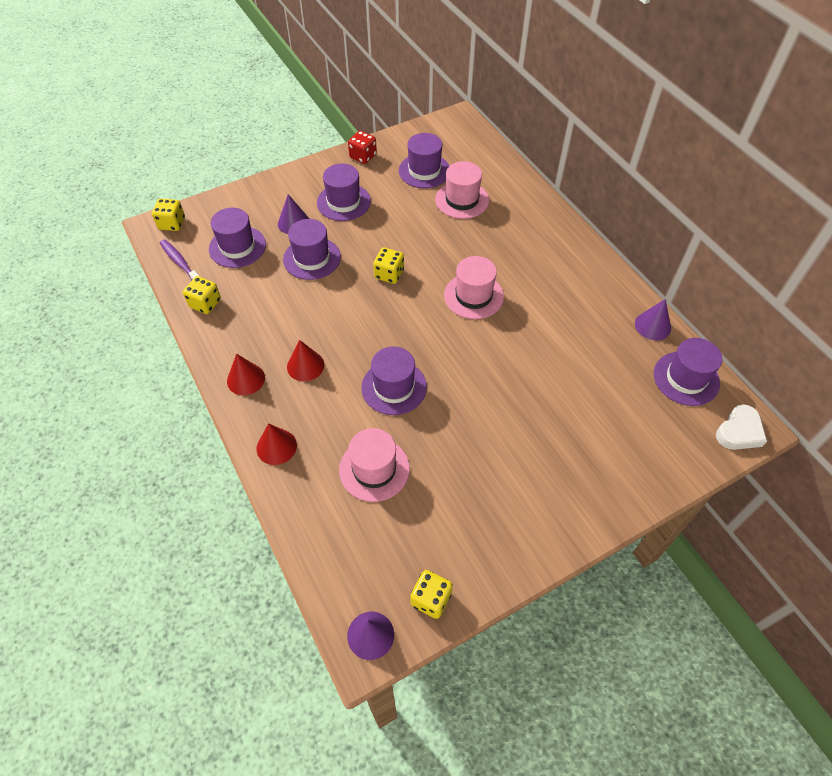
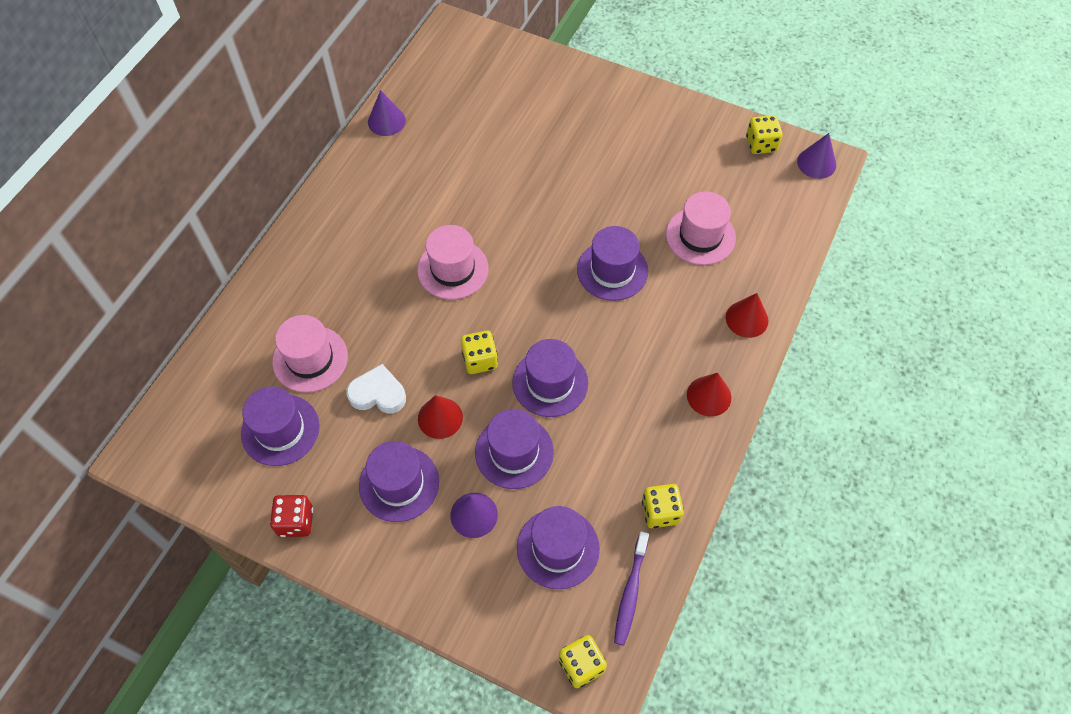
camera: 125 degrees left, 5 degrees up
(305, 365) = (651, 356): red cone -> red cone (440, 418)
(686, 378) = (432, 80): purple hat -> purple hat (550, 383)
(739, 431) = (462, 33): white heart -> white heart (378, 394)

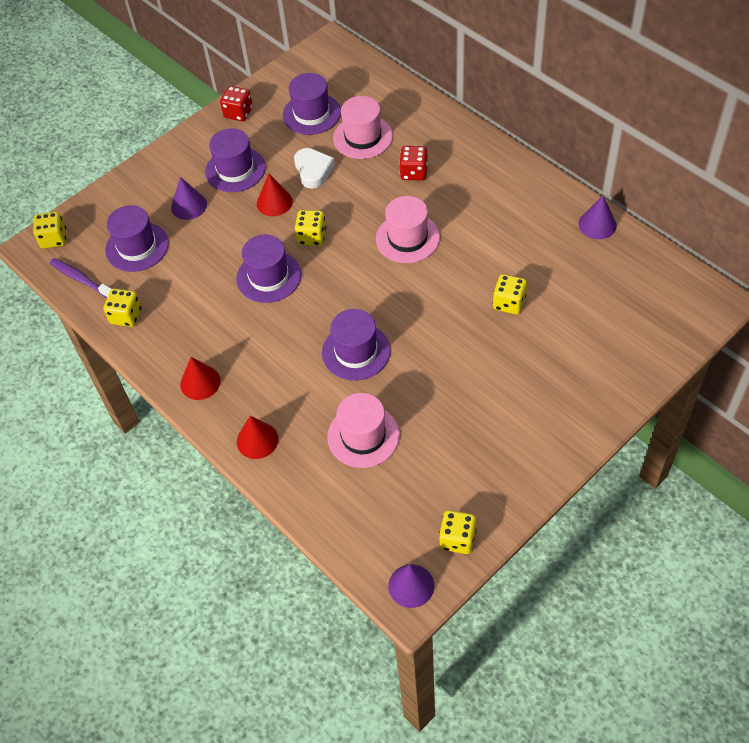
camera: 115 degrees right, 5 degrees down
(355, 290) = (414, 172): none -> red dice
(378, 394) = (313, 170): white heart -> white heart turned 45 degrees counterclockwise
(506, 166) = (509, 303): none -> yellow dice
(514, 452) = (223, 240): purple hat -> none

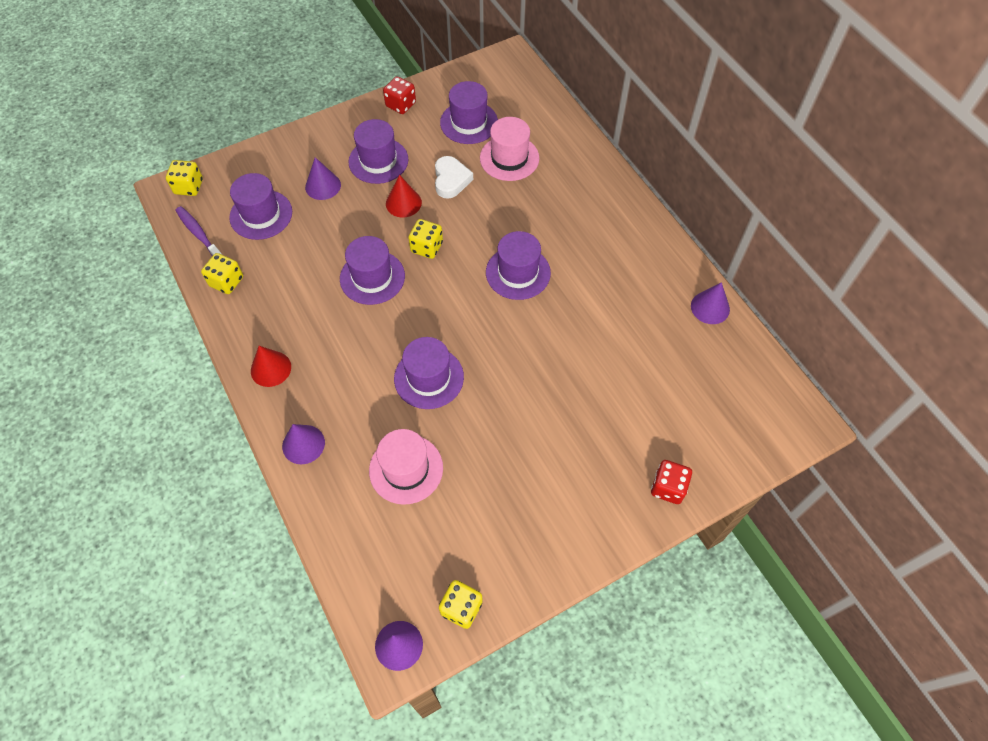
camera: 10 degrees right, 5 degrees up
(257, 440) = (303, 444): red cone -> purple cone
(407, 238) = (518, 273): pink hat -> purple hat
(414, 172) = (546, 206): red dice -> red dice (668, 487)
(509, 303) = (595, 367): yellow dice -> none

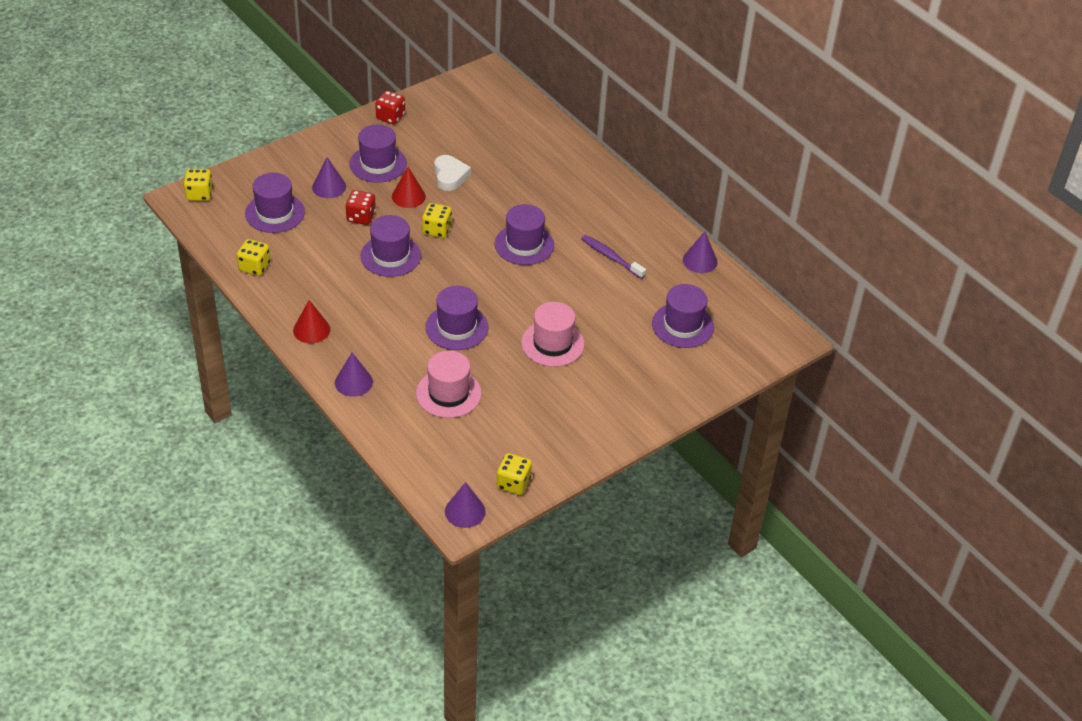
camera: 10 degrees left, 15 degrees down
(199, 234) = (219, 231): purple toothbrush -> purple toothbrush (611, 257)
(469, 122) = (458, 128): purple hat -> purple hat (682, 325)
(509, 158) = (502, 155): pink hat -> pink hat (552, 343)
(668, 487) = (677, 391): red dice -> red dice (361, 217)

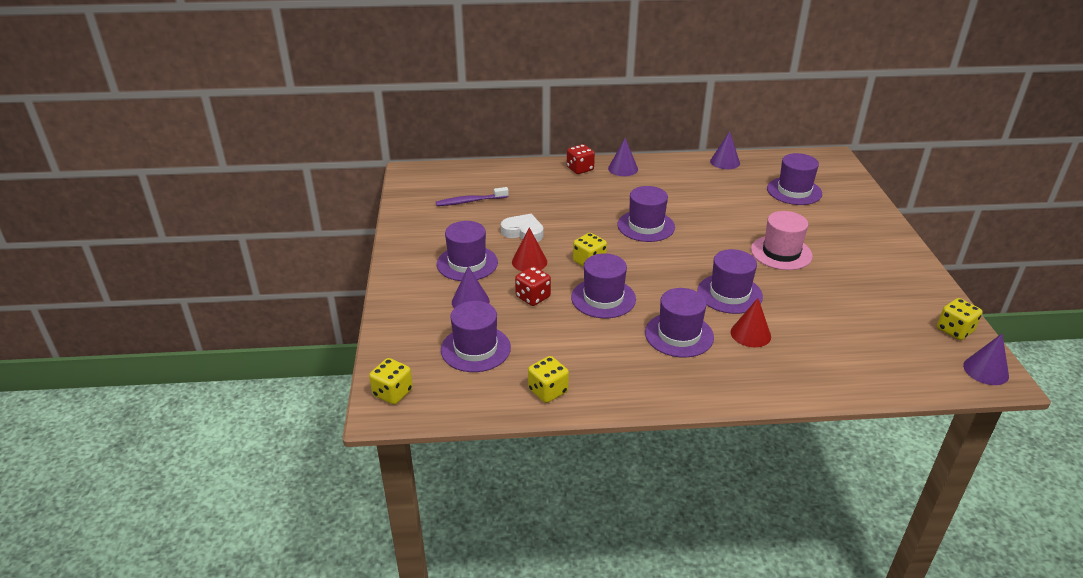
camera: 55 degrees left, 10 degrees down
(311, 330) = (675, 383): red cone -> red cone (750, 334)
(353, 382) = (772, 380): purple cone -> purple cone (623, 169)
(374, 314) = (679, 335): none -> purple hat
(390, 117) = (410, 236): red dice -> red dice (580, 169)
(448, 393) = (817, 327): pink hat -> none
(611, 257) = (693, 194): purple toothbrush -> purple toothbrush (470, 201)

